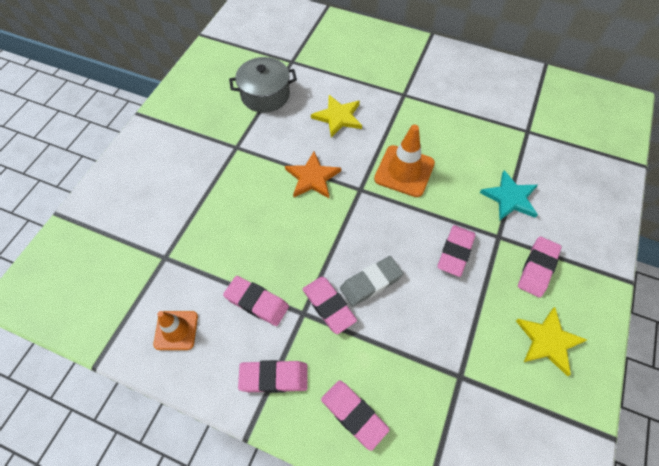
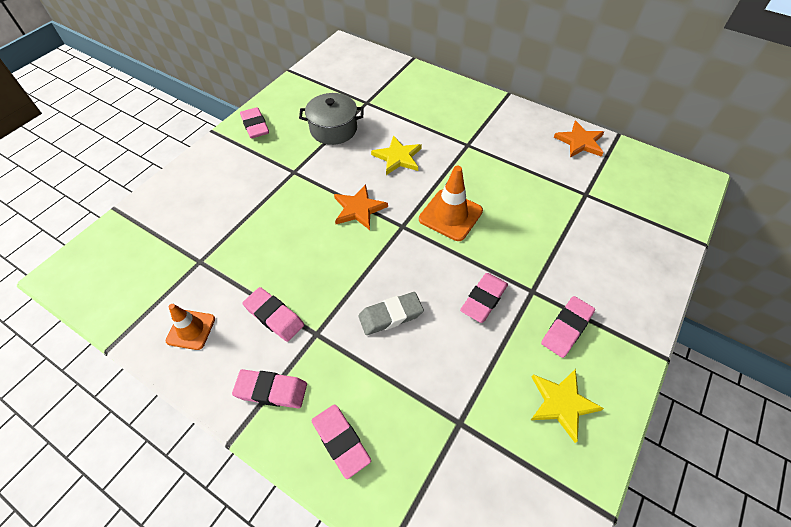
camera: 10 degrees right, 5 degrees down
(328, 306) = (343, 331): pink eraser -> pink eraser (255, 126)
(510, 198) = (553, 255): turquoise star -> none
(511, 77) = (580, 142): none -> orange star

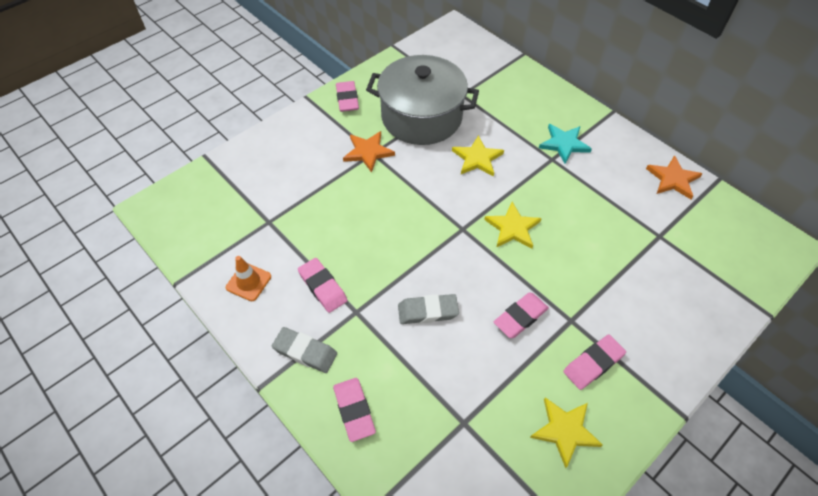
camera: 15 degrees right, 0 degrees up
(271, 390) = (305, 352): pink eraser -> grey eraser
(333, 129) = (421, 117): grey pot -> grey pot, size x1.70
(358, 209) = (425, 203): orange star -> orange star (368, 152)
(450, 215) = (512, 228): orange traffic cone -> yellow star
(474, 129) = (564, 144): none -> turquoise star

